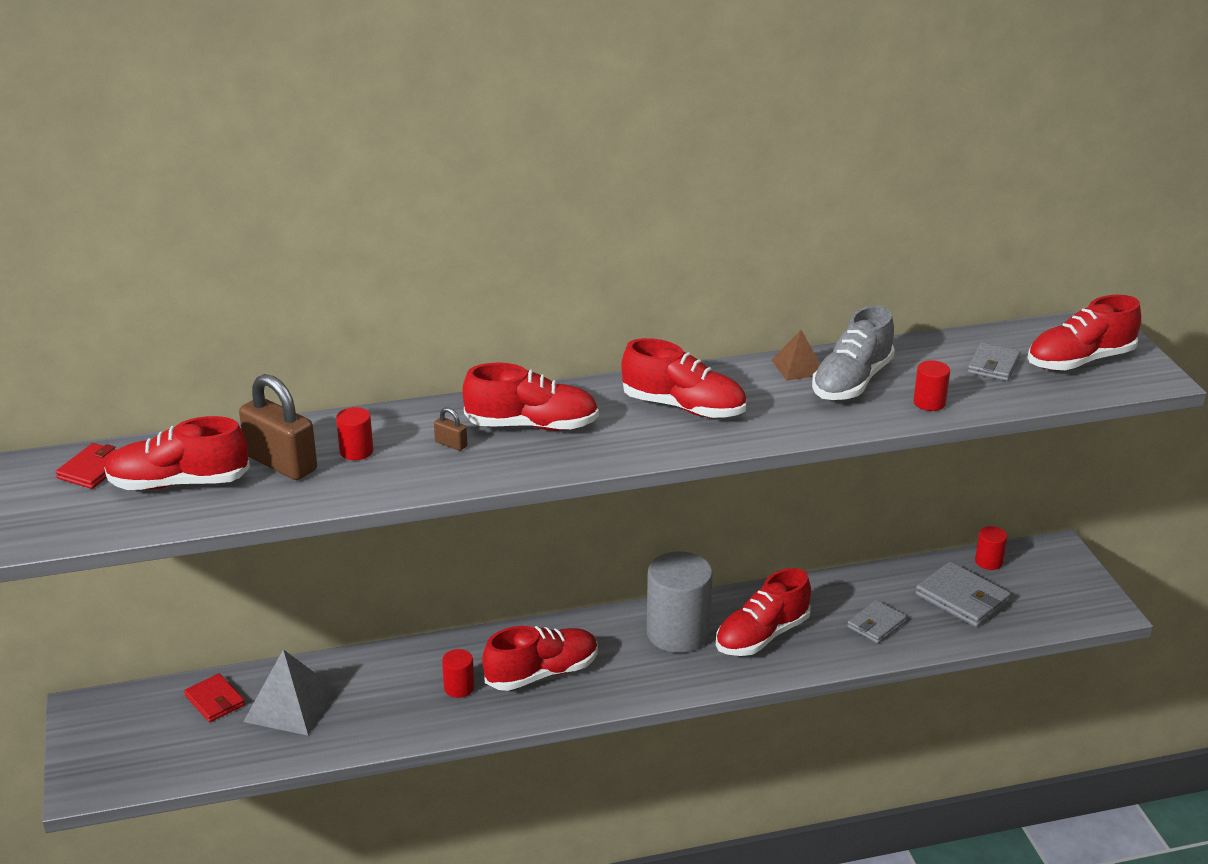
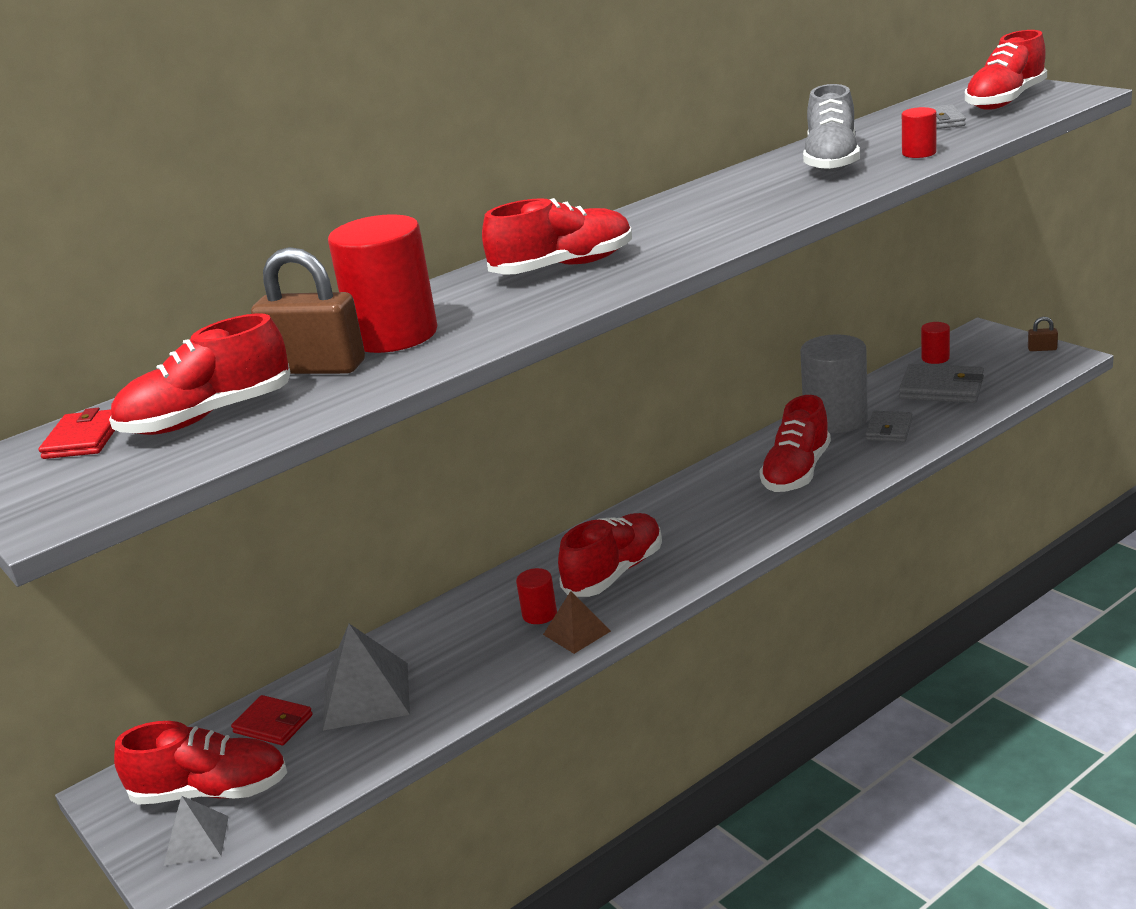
camera: 20 degrees left, 5 degrees down
(109, 774) = (196, 840): none -> grey pyramid
(356, 451) = (394, 335): red cylinder -> red cylinder, size x2.17
(451, 444) = (493, 301): brown padlock -> brown padlock (1042, 349)
(678, 633) = (716, 497): grey cylinder -> grey cylinder (835, 419)
(683, 407) = (699, 216): red shoe -> red shoe (211, 791)
(798, 367) = (769, 167): brown pyramid -> brown pyramid (576, 633)

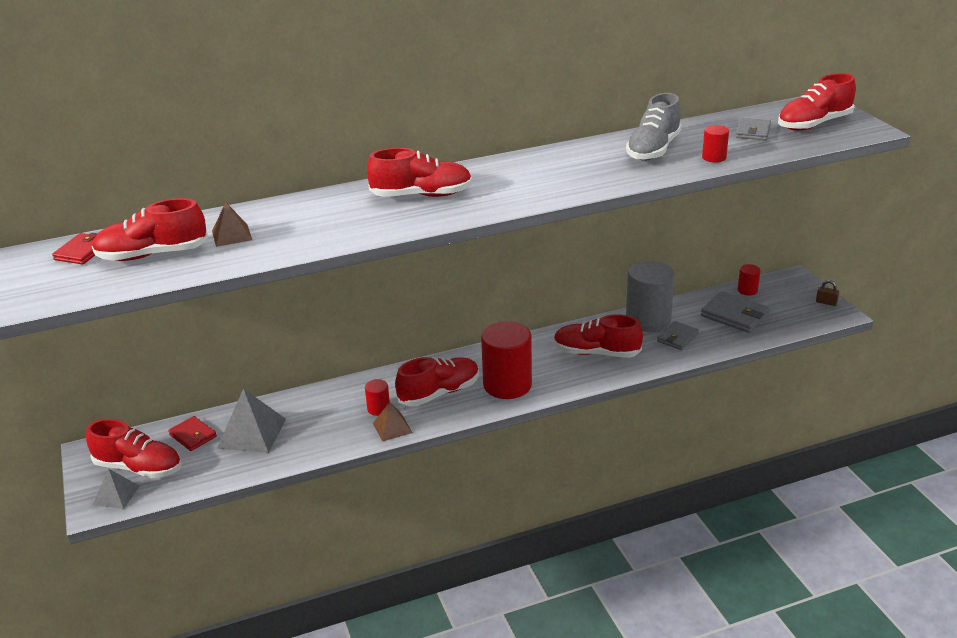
camera: 15 degrees right, 5 degrees up
(316, 367) = (232, 235): brown padlock -> brown pyramid
(394, 335) = (289, 222): red cylinder -> red cylinder (507, 385)
(796, 472) = (596, 353): red shoe -> red shoe turned 60 degrees clockwise

